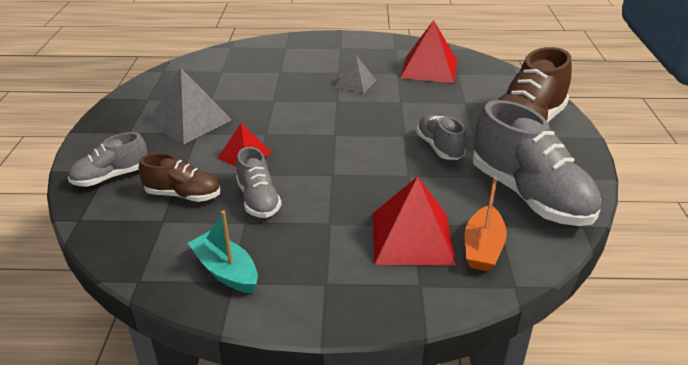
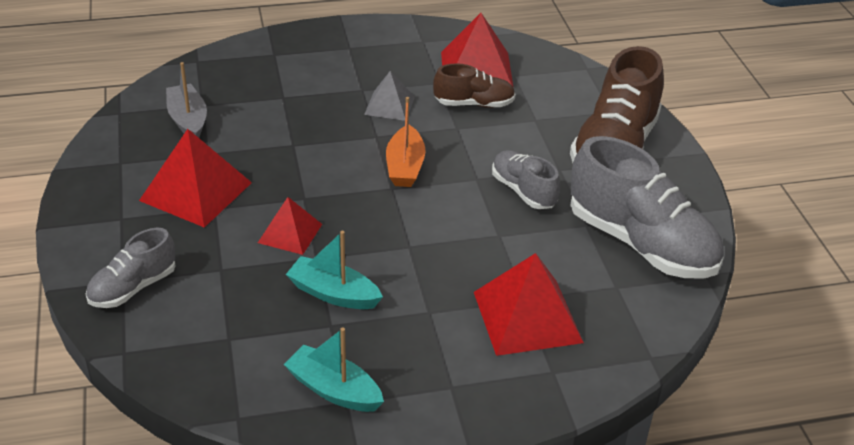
camera: 15 degrees left, 5 degrees up
(183, 195) = (238, 300): brown shoe -> brown shoe (474, 104)
(190, 121) = (196, 191): grey pyramid -> red pyramid
(207, 79) = (188, 120): none -> grey boat
(258, 200) = (333, 294): grey shoe -> turquoise boat
(483, 248) = (606, 317): orange boat -> orange boat (405, 166)

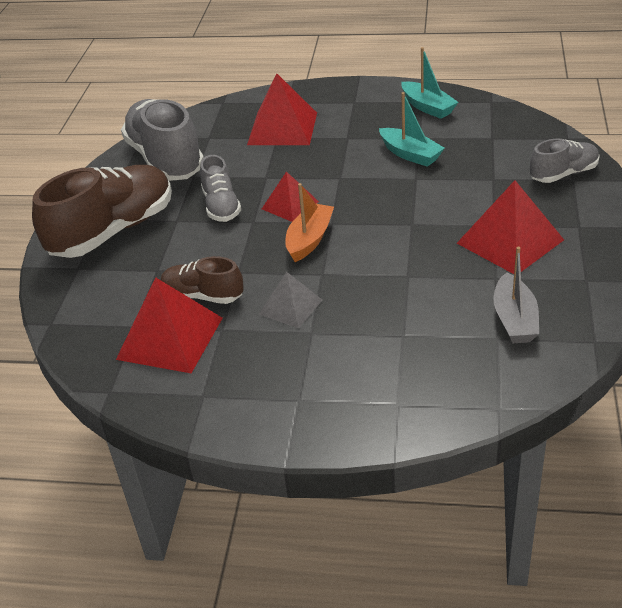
camera: 155 degrees left, 0 degrees up
(290, 233) = (432, 197): red pyramid -> red pyramid (290, 205)

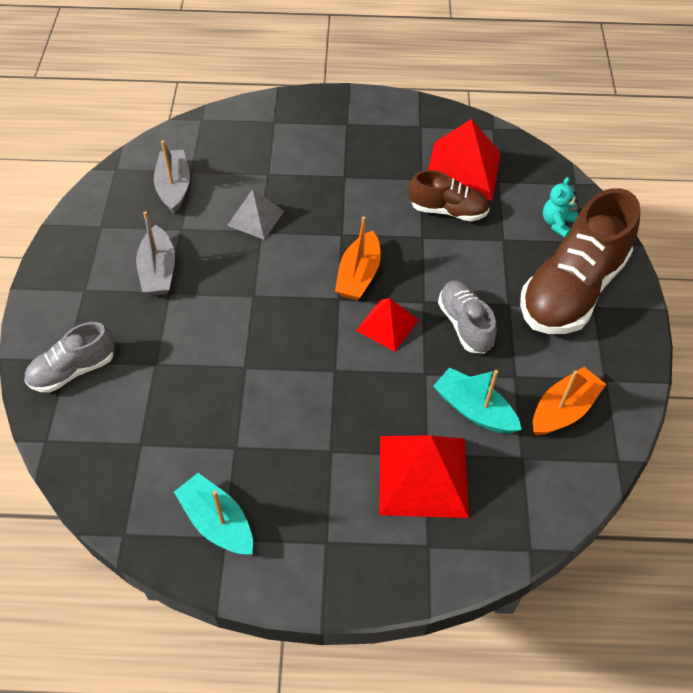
camera: 170 degrees right, 15 degrees up
(94, 284) = (557, 223): none -> turquoise teddy bear
(165, 160) = (563, 410): grey shoe -> orange boat
(290, 307) = (365, 199): grey pyramid -> grey pyramid (255, 218)
(410, 154) = (249, 412): turquoise boat -> turquoise boat (474, 409)
(509, 241) = (158, 271): red pyramid -> grey boat

